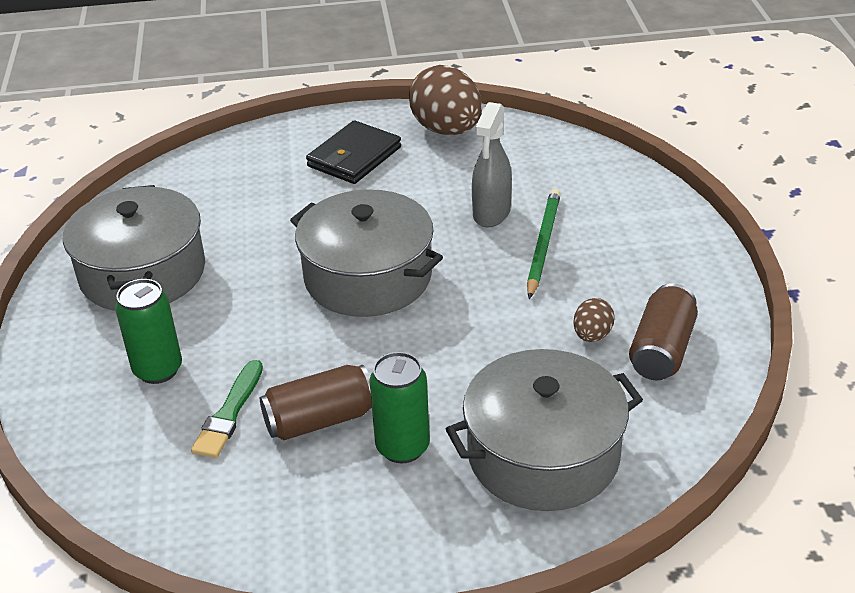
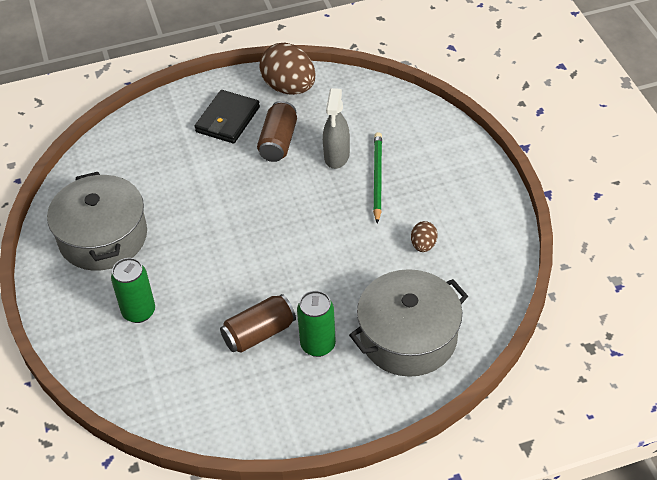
camera: 10 degrees left, 10 degrees up
(229, 413) = (197, 337): green brush -> none
(368, 277) = (263, 220): grey pot -> none
(662, 350) = (470, 250): brown can -> brown can (278, 142)

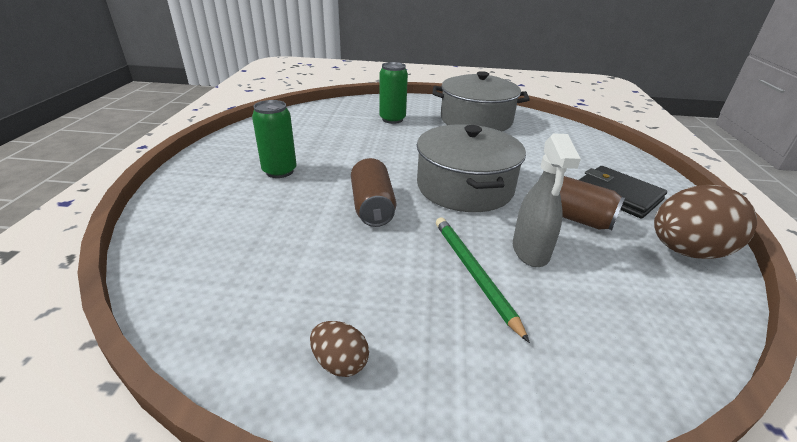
camera: 110 degrees right, 15 degrees down
(259, 333) = (323, 152): brown can -> brown can (372, 206)
(336, 156) = (530, 251): grey spray bottle -> grey spray bottle turned 120 degrees counterclockwise
(377, 178) = (473, 273): green pencil -> green pencil turned 135 degrees counterclockwise
(408, 337) = (222, 218): grey pot -> grey pot (464, 187)
(423, 245) = (327, 272): brown egg -> brown egg (340, 362)

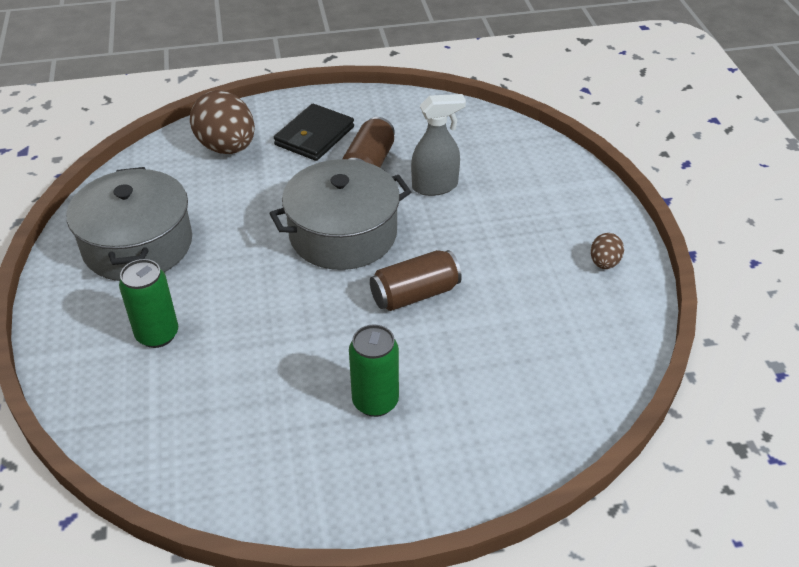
camera: 105 degrees left, 10 degrees up
(473, 273) = (481, 214): green pencil -> none
(686, 251) = (392, 111): brown egg -> brown egg (227, 147)

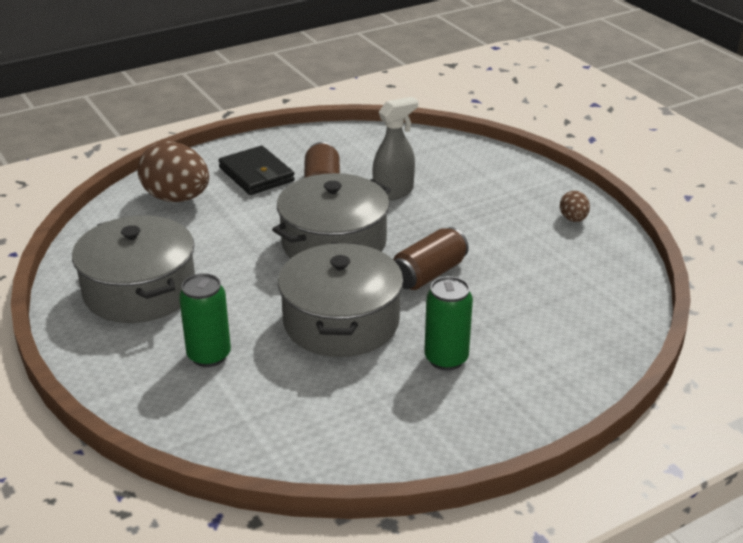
camera: 20 degrees left, 10 degrees down
(298, 329) = (341, 322): none -> grey pot
(314, 136) = (256, 174): black wallet -> black wallet turned 45 degrees counterclockwise

